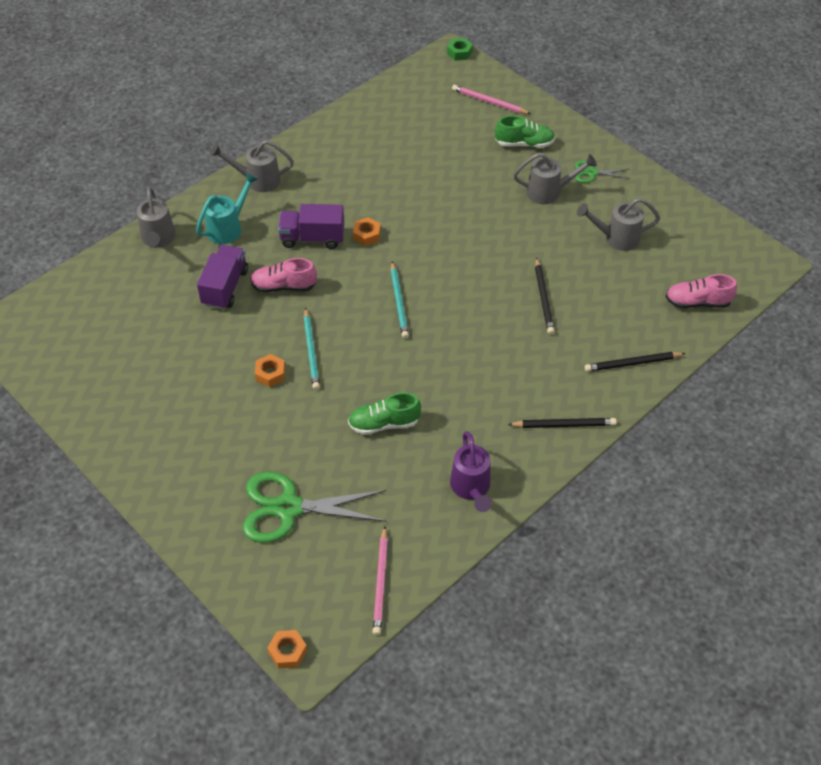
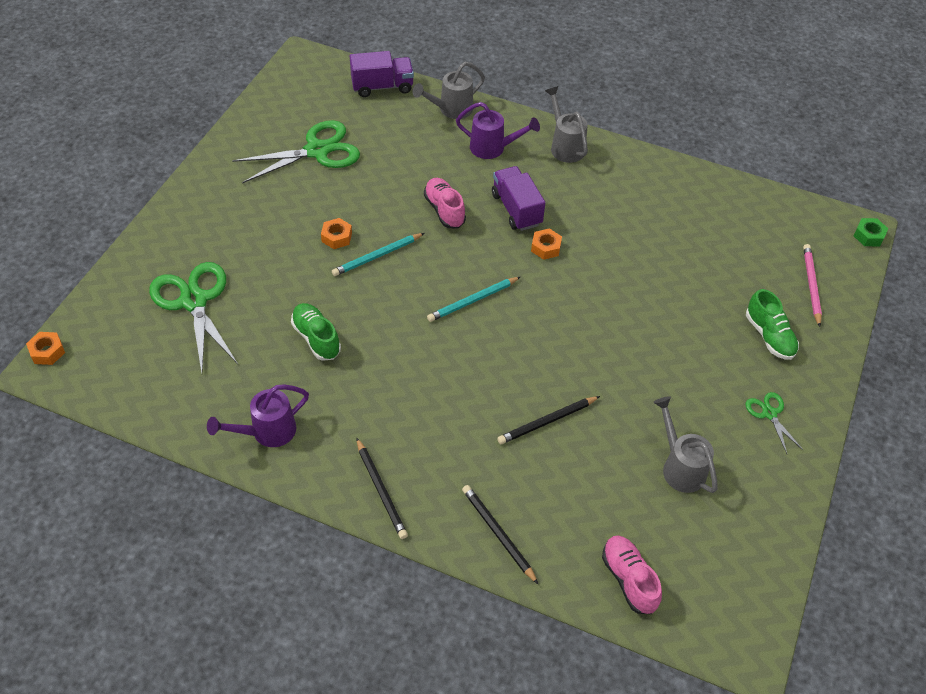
camera: 65 degrees right, 0 degrees up
(146, 356) = (317, 151): none -> green scissors
(225, 287) = (420, 171): purple truck -> purple truck (382, 86)
(228, 228) = (492, 148): turquoise watering can -> purple watering can
(381, 582) = (136, 394): pink pencil -> none
(548, 192) = (709, 381): grey watering can -> none

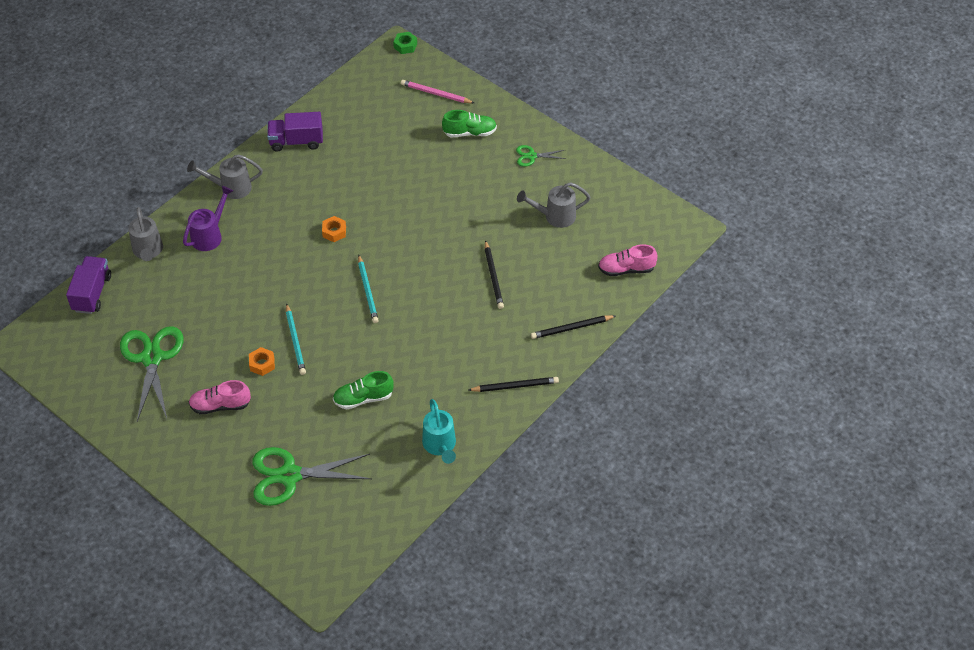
camera: 70 degrees left, 0 degrees up
(47, 352) = (301, 588): orange nut -> none
(267, 432) = (440, 446): purple watering can -> turquoise watering can
(444, 210) = (265, 285): pink shoe -> pink shoe (220, 405)
(516, 209) = (286, 239): purple truck -> purple truck (296, 141)

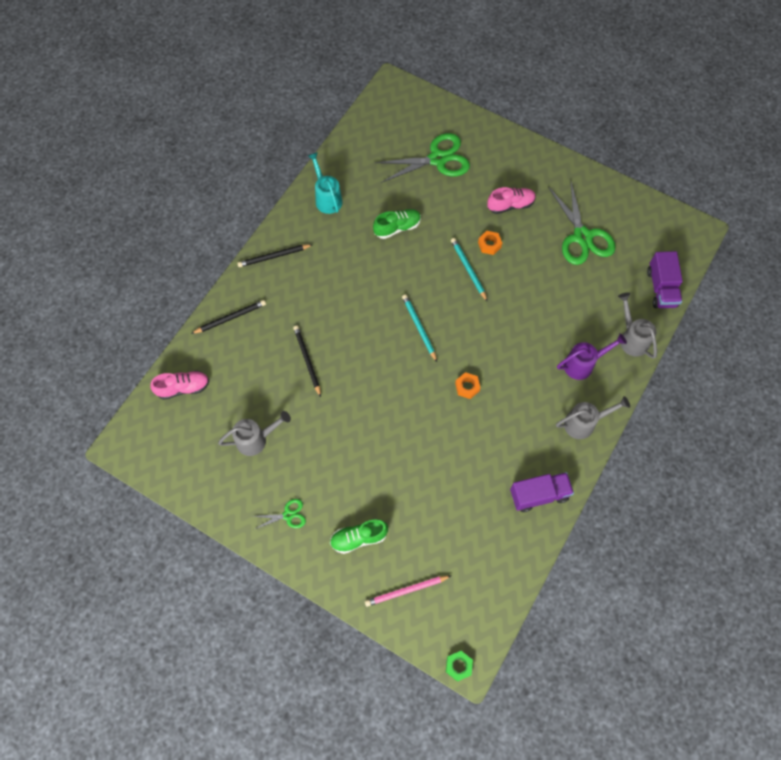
camera: 170 degrees right, 15 degrees up
(209, 235) = (582, 364): purple watering can -> purple watering can turned 135 degrees counterclockwise
(436, 94) = (406, 591): pink pencil -> pink pencil turned 150 degrees clockwise

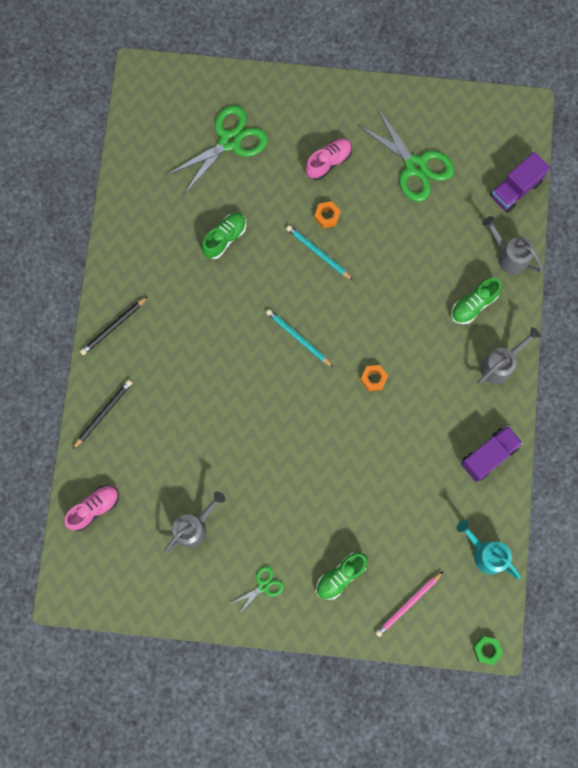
camera: 25 degrees left, 10 degrees up
(307, 360) = (204, 423): black pencil -> none
(327, 198) = (136, 237): turquoise watering can -> turquoise watering can (485, 554)
(582, 364) = (473, 305): purple watering can -> green shoe
(661, 288) = (515, 189): purple truck -> purple truck turned 75 degrees clockwise

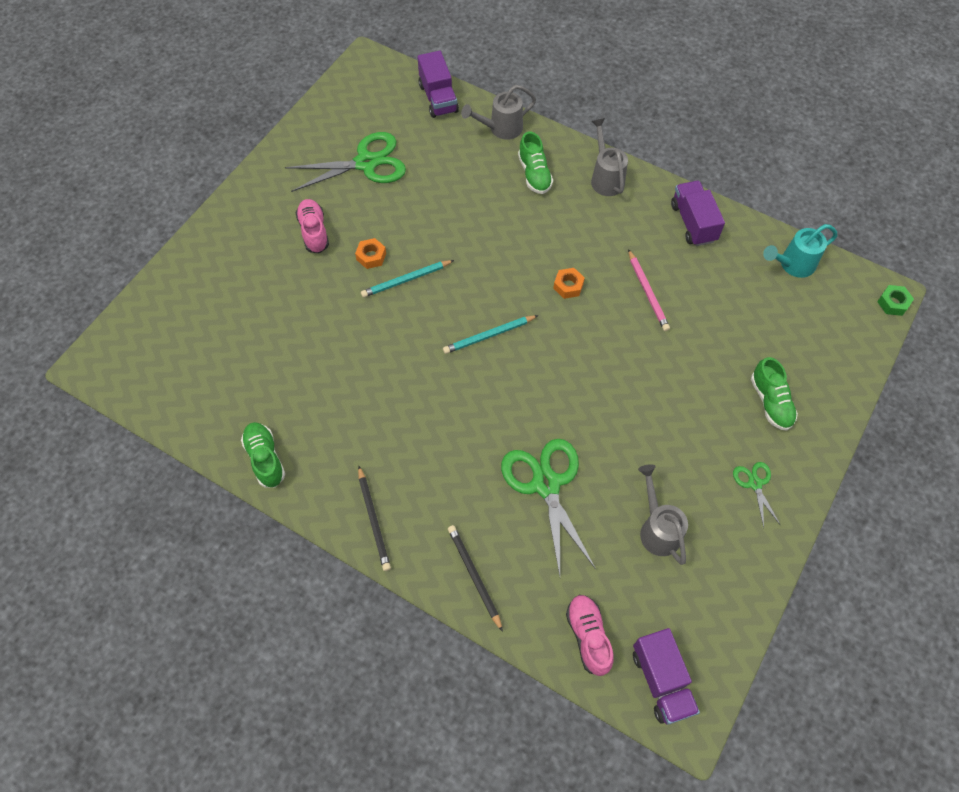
camera: 65 degrees left, 15 degrees down
(85, 569) = (661, 681): none -> purple truck
(225, 238) = (337, 360): green shoe -> green shoe (265, 458)
(230, 141) = (231, 310): green scissors -> green scissors (546, 484)
(408, 604) = (823, 352): pink pencil -> pink pencil (647, 292)

